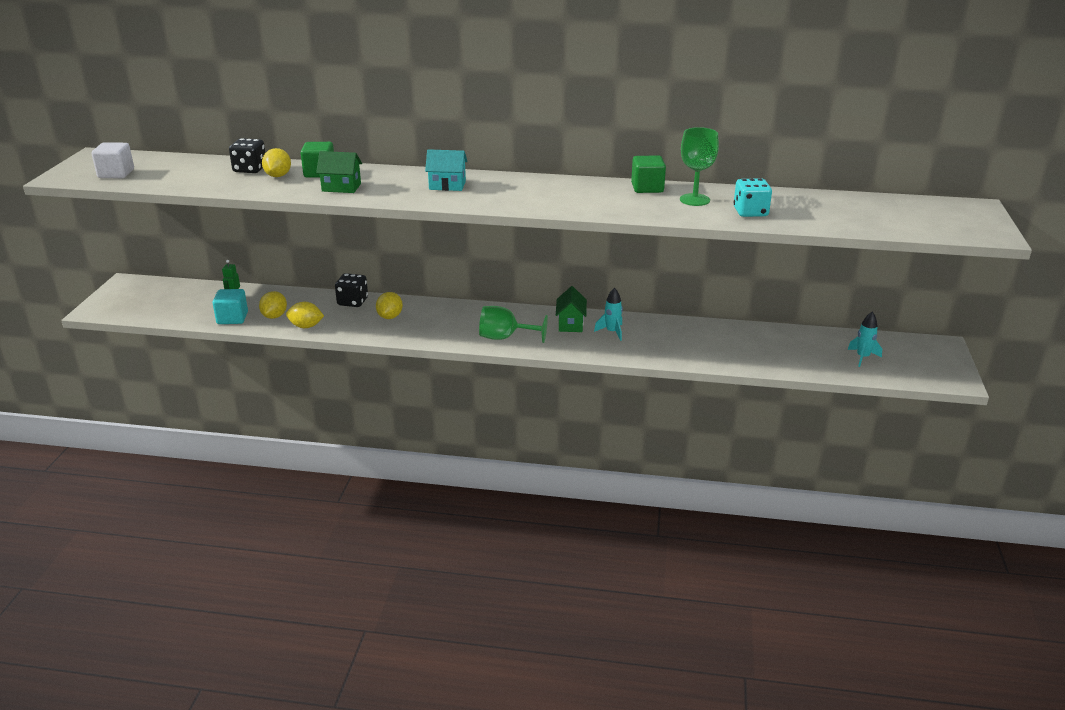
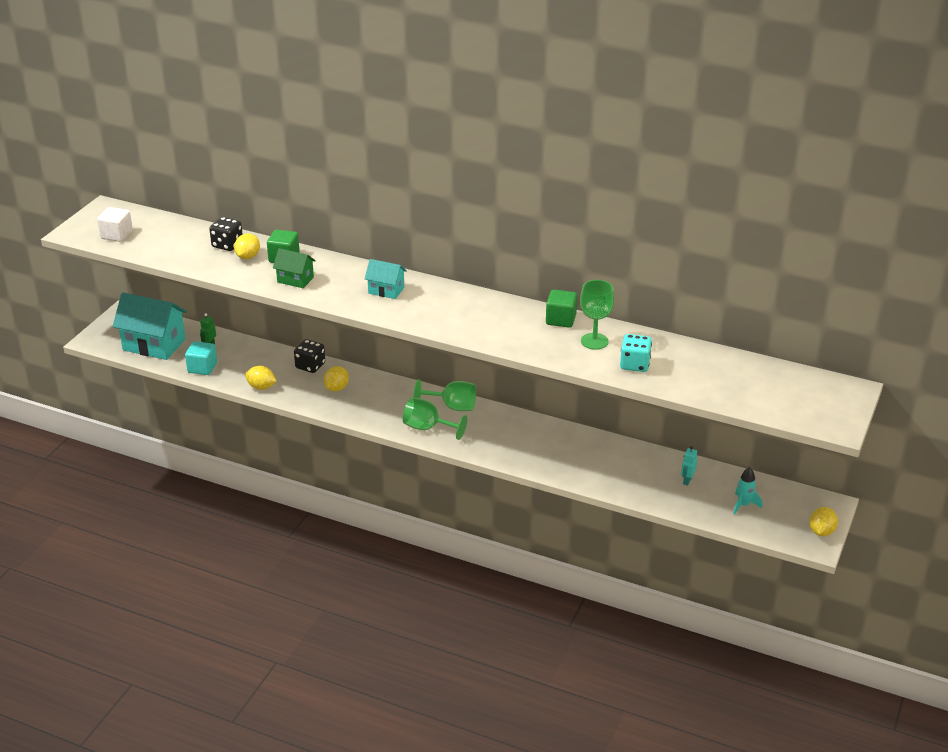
camera: 15 degrees right, 5 degrees up
(169, 305) = (154, 345): none -> turquoise house
(274, 316) = (238, 371): yellow lemon -> yellow lemon (821, 531)
(521, 316) = (452, 406): none -> green goblet
(570, 324) = (493, 423): green house -> none
(612, 332) = (526, 438): turquoise rocket -> none
(794, 345) = (687, 481): none -> turquoise robot

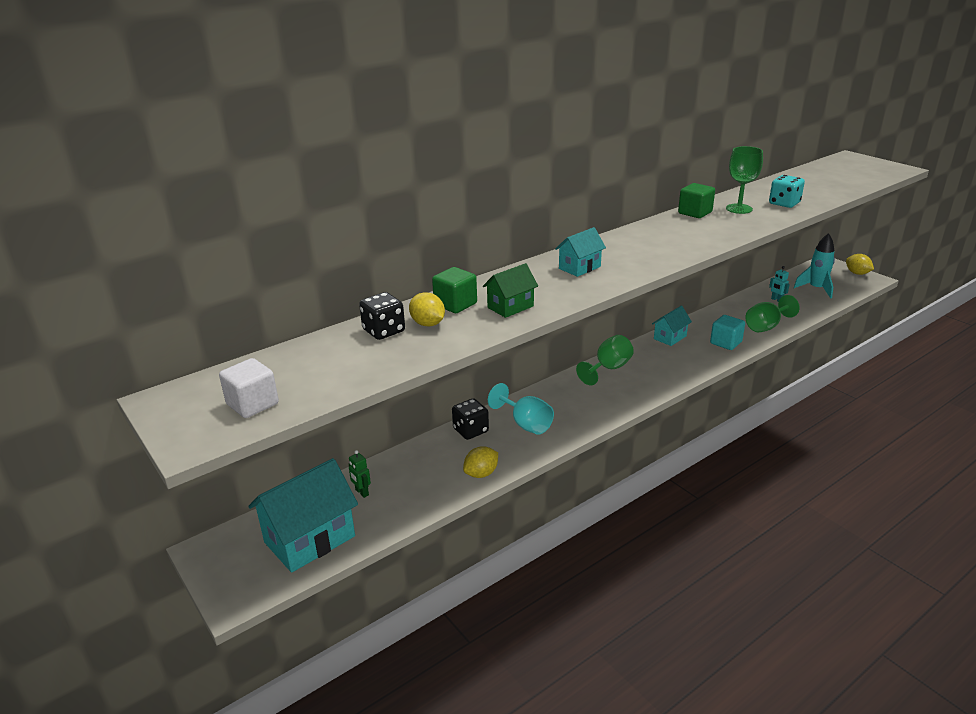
camera: 60 degrees left, 5 degrees down
(202, 368) = (401, 509): turquoise cube -> turquoise cube (726, 343)
(337, 388) = (526, 424): yellow lemon -> turquoise goblet
(428, 428) = (634, 390): green goblet -> green goblet (766, 326)
(539, 427) = (670, 337): none -> turquoise house
(743, 505) = (816, 289): turquoise rocket -> turquoise rocket, size x1.50

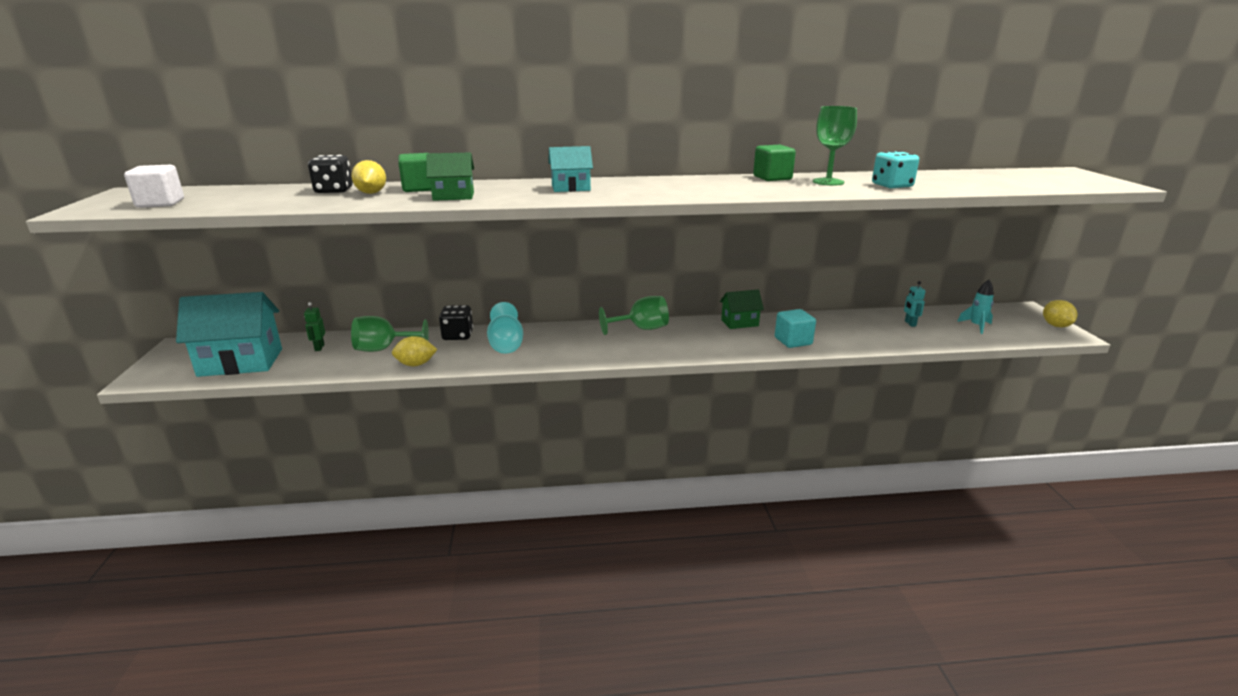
camera: 30 degrees right, 5 degrees down
(670, 337) = (739, 323): turquoise house -> green house
(766, 326) = (861, 340): green goblet -> green goblet (383, 349)
(816, 289) = (976, 326): turquoise rocket -> turquoise rocket, size x0.67

